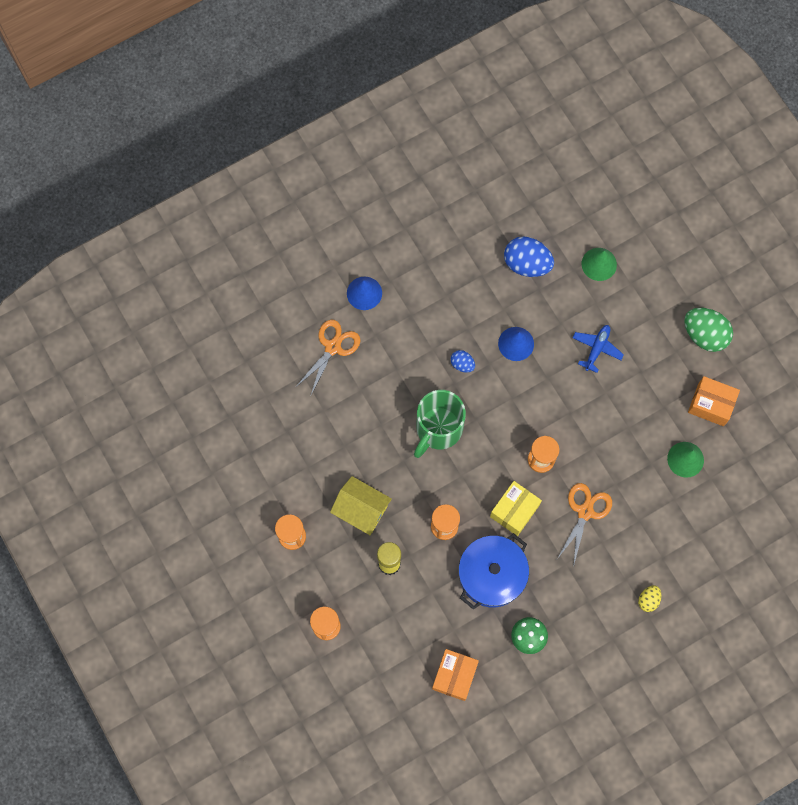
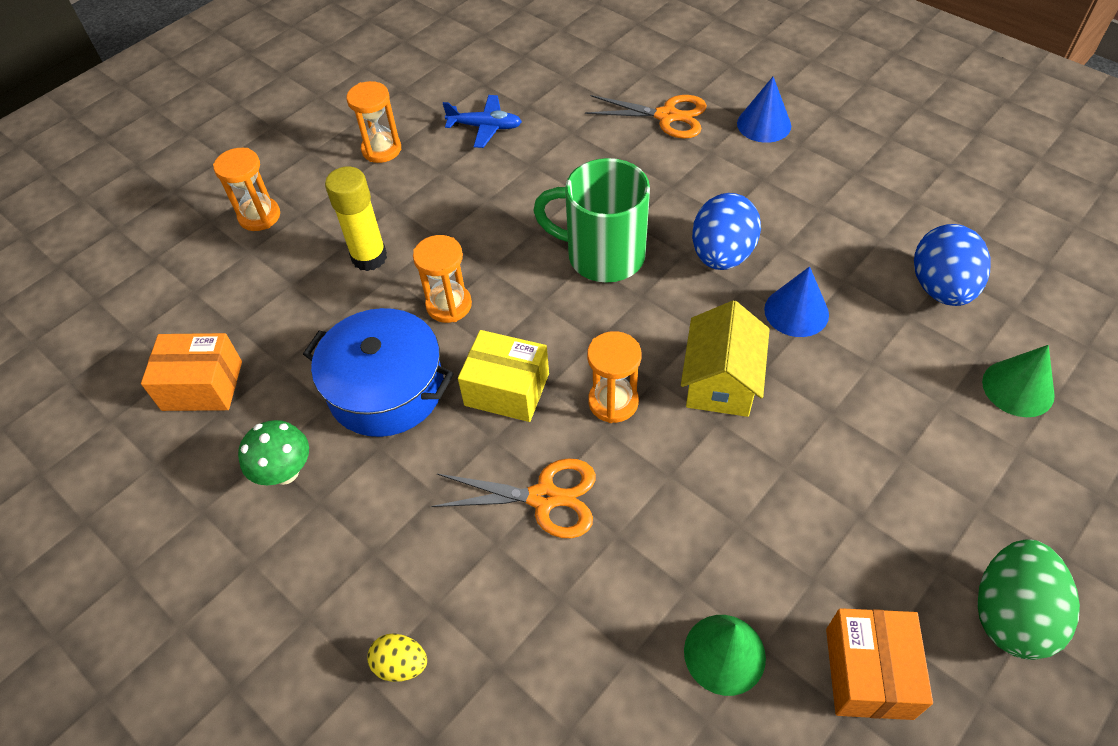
camera: 75 degrees right, 20 degrees down
(361, 510) = (443, 206): yellow house -> yellow house (721, 381)
(462, 364) = (721, 255): blue egg -> blue egg, size x1.94
(596, 348) = (859, 429): blue plane -> blue plane (485, 127)

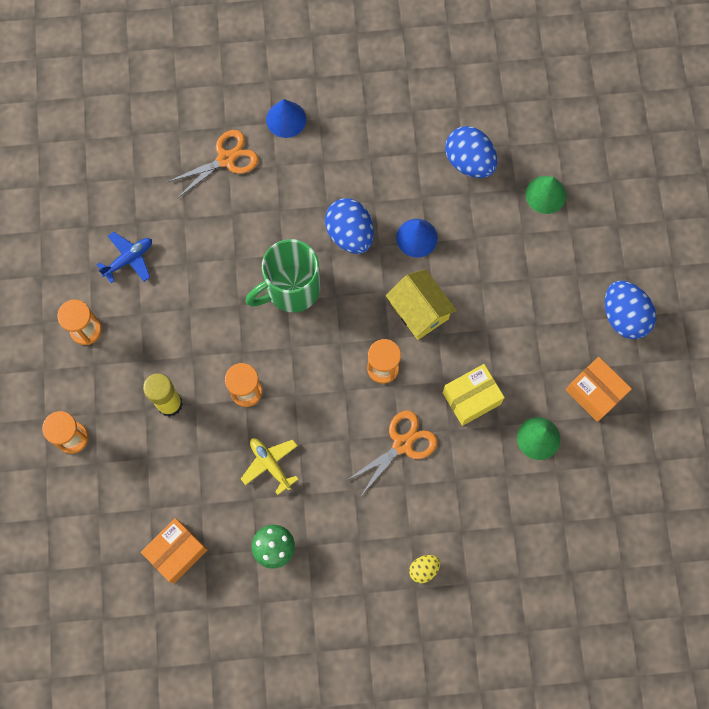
camera: 50 degrees left, 20 degrees up
(386, 388) = (270, 464): blue pot -> yellow plane
(507, 389) = (328, 409): yellow box -> yellow box (471, 398)
(1010, 615) = (624, 317): green egg -> blue egg

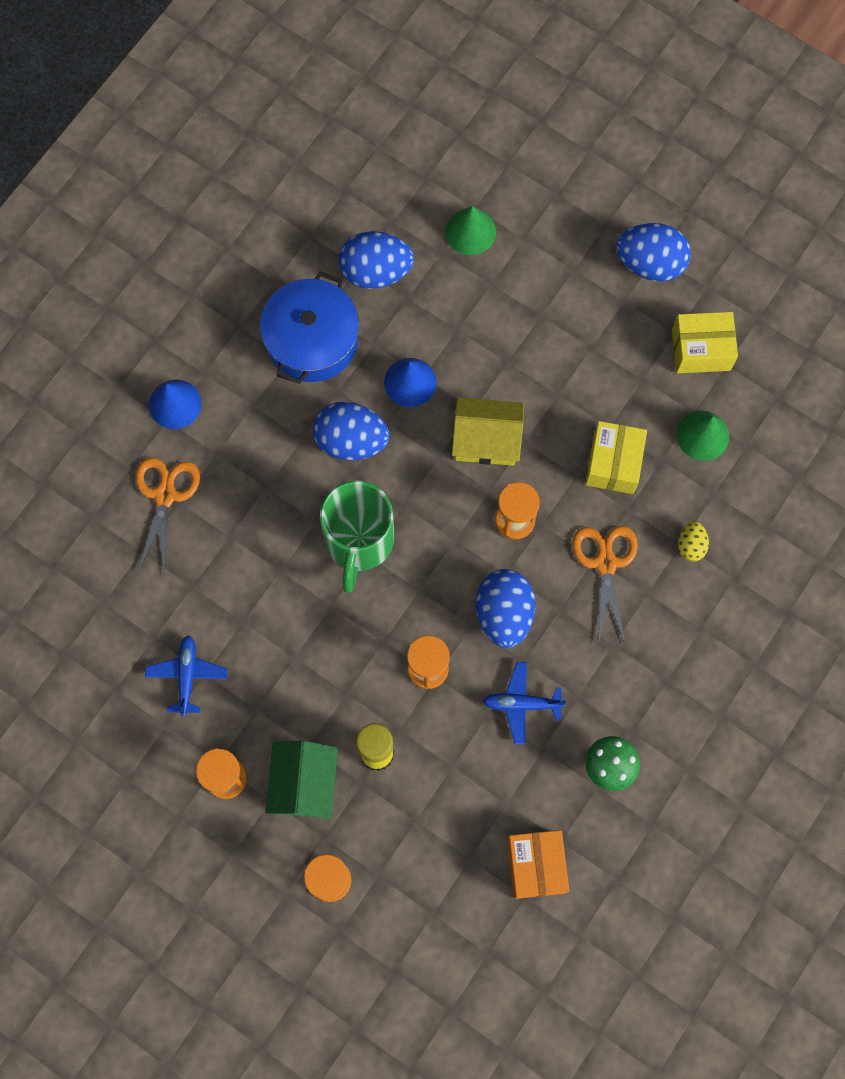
camera: 50 degrees left, 0 degrees up
(118, 376) = (304, 784): none -> green house
(270, 464) = (521, 704): yellow plane -> blue plane
(318, 409) = (504, 614): none -> blue egg
(393, 161) = (312, 340): none -> blue pot
(423, 569) = (743, 642): yellow egg -> yellow egg (691, 545)
(594, 393) = (701, 350): orange box -> yellow box

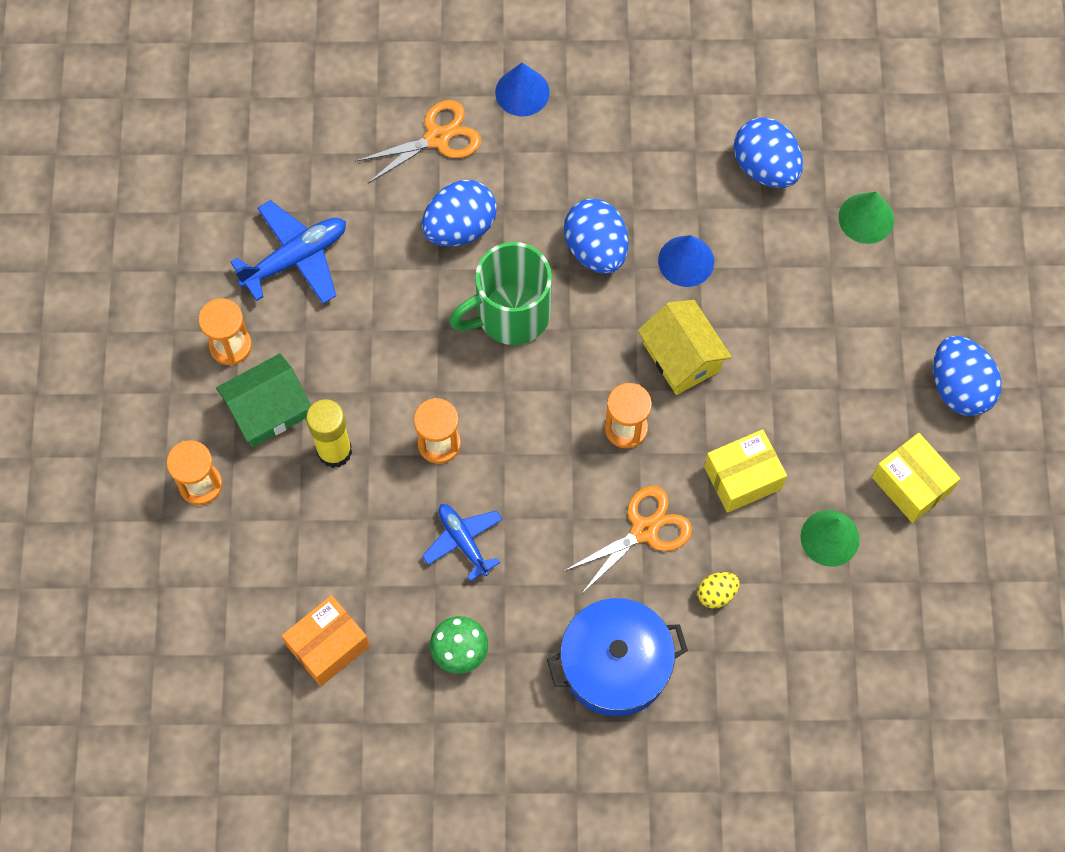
camera: 55 degrees right, 5 degrees down
(187, 676) = (295, 258): blue plane -> blue plane, size x1.50
(312, 340) = (662, 158): blue pot -> blue pot (615, 664)
(504, 614) = (534, 474): blue egg -> blue egg (460, 227)

